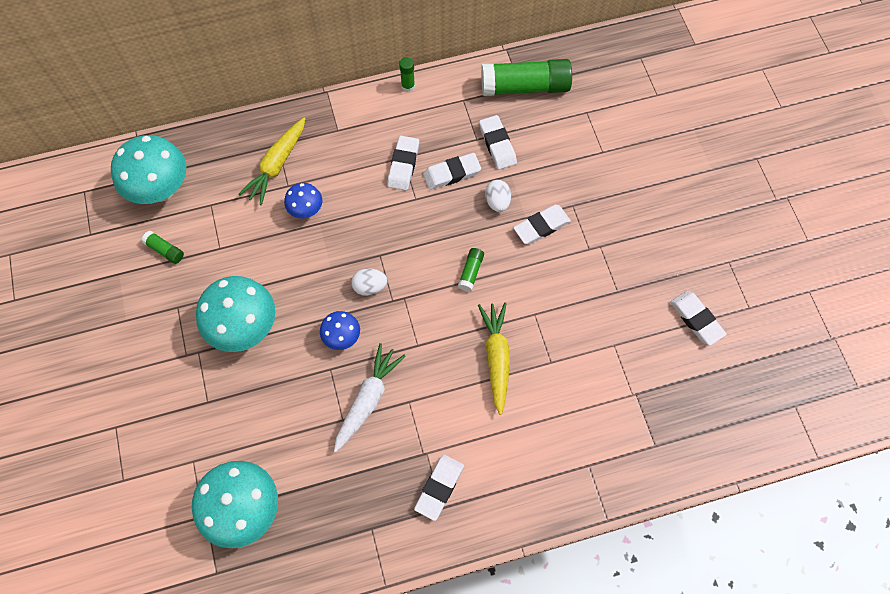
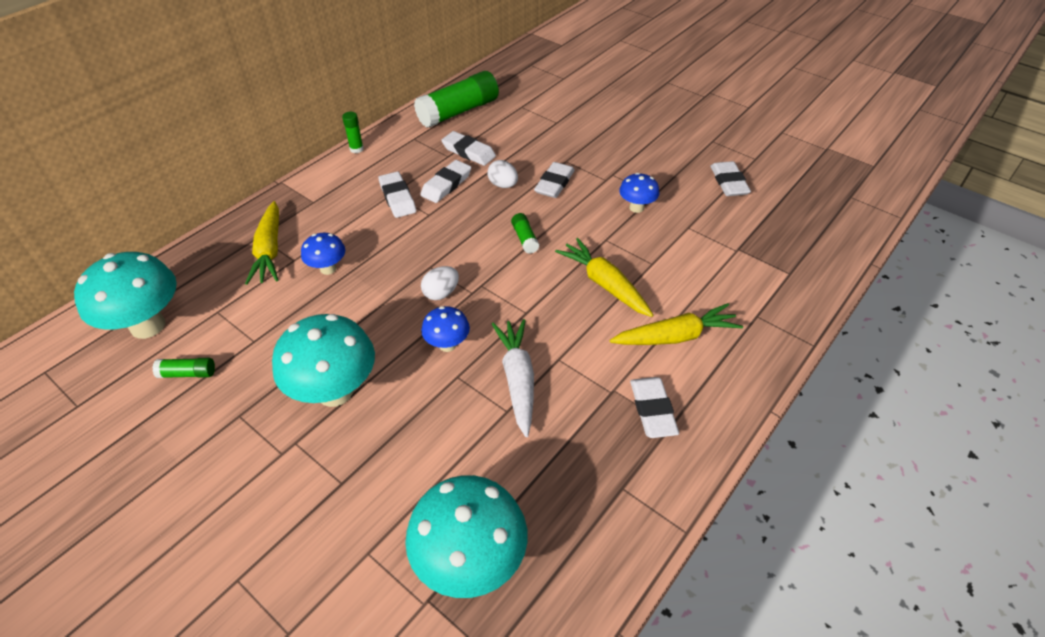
camera: 35 degrees left, 20 degrees down
(509, 440) = (676, 336): none -> yellow carrot
(588, 296) = (636, 208): none -> blue mushroom
(696, 319) = (728, 182): white eraser -> white eraser turned 60 degrees clockwise

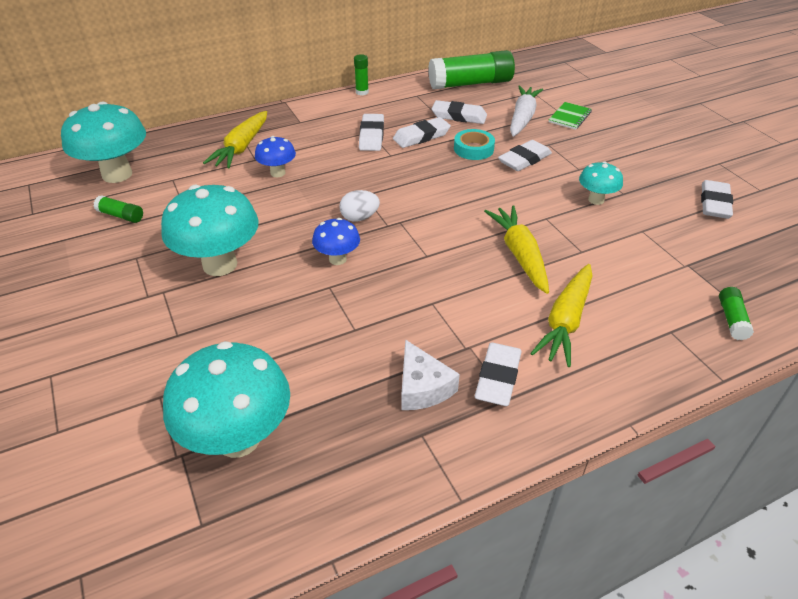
camera: 25 degrees right, 5 degrees down
(468, 152) = (459, 116): white eraser -> white eraser turned 45 degrees counterclockwise
(503, 185) = (473, 149): white egg -> turquoise tape
(517, 379) = (382, 307): white carrot -> white carrot (522, 118)
(525, 238) = (465, 196): green glue stick -> green glue stick (732, 319)
(568, 126) = (570, 117): none -> green notebook
(598, 444) = (422, 387): none -> white cheese
(636, 208) = (596, 200): blue mushroom -> turquoise mushroom
(676, 336) = (565, 321): yellow carrot -> yellow carrot turned 105 degrees clockwise

